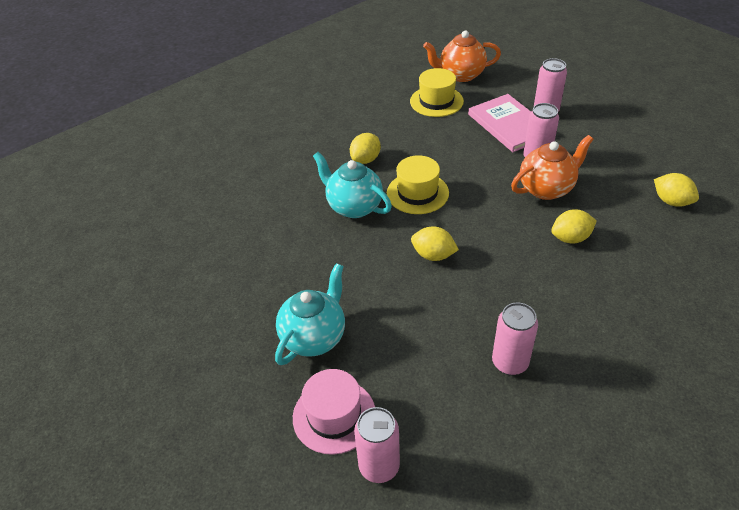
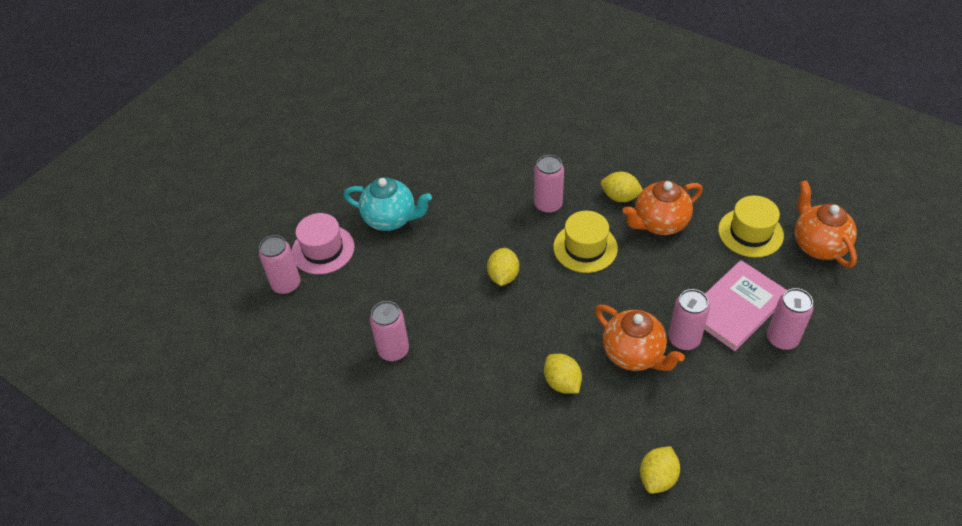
camera: 75 degrees right, 5 degrees up
(354, 207) = (548, 205): turquoise teapot -> pink can
(407, 144) = (659, 223): none -> orange teapot

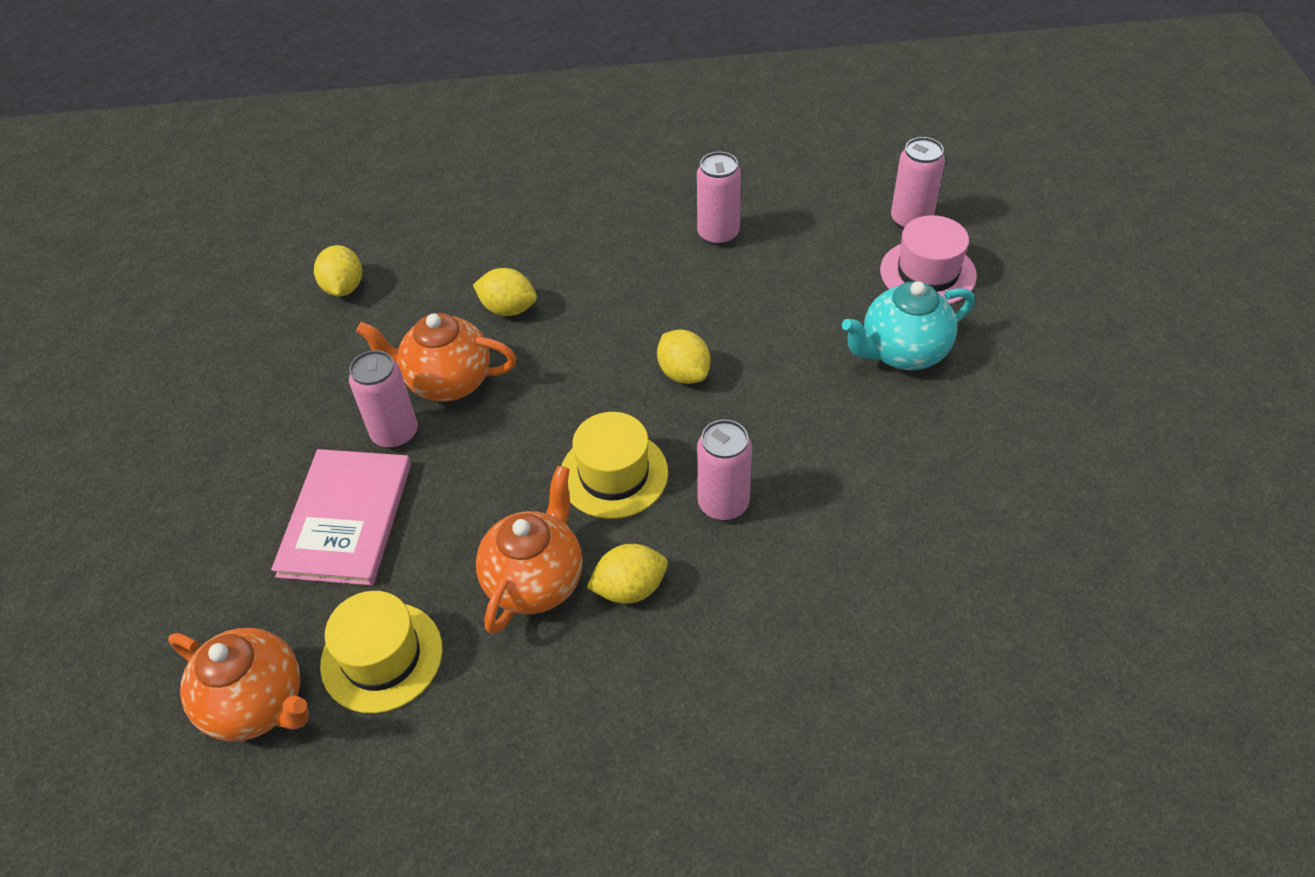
camera: 140 degrees right, 0 degrees up
(782, 339) = (262, 510): pink can -> none

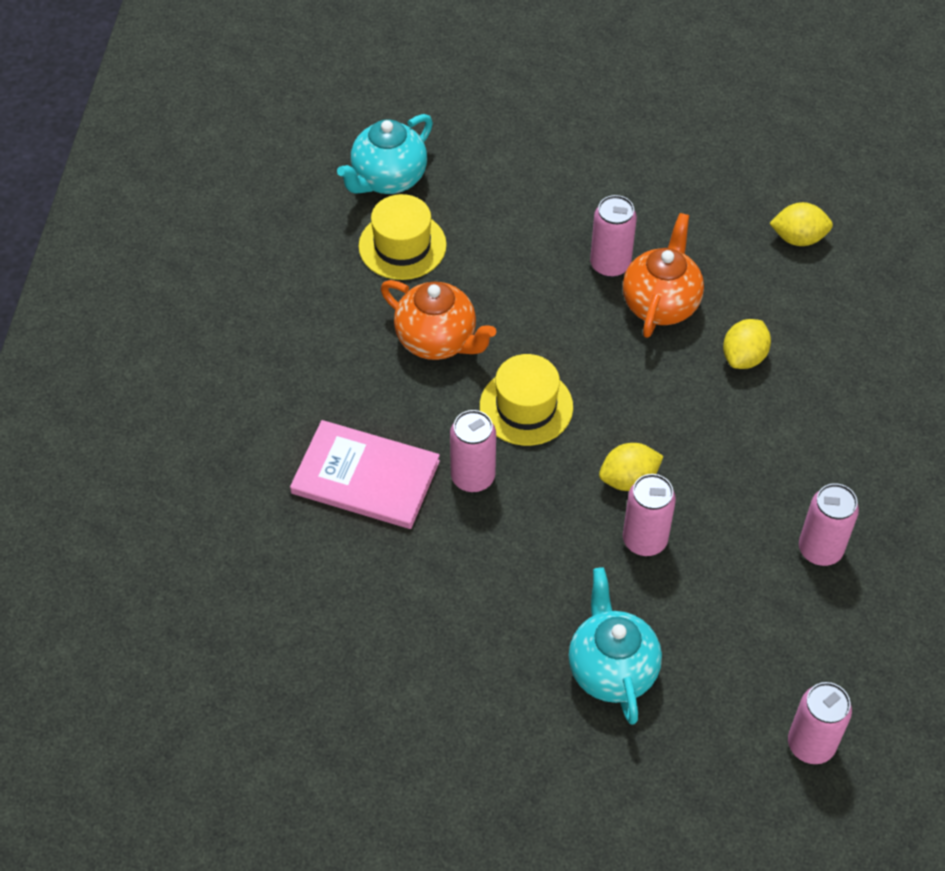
camera: 100 degrees right, 5 degrees up
(258, 704) = (388, 179): orange teapot -> turquoise teapot
(346, 519) = (531, 230): pink book -> pink book (365, 477)
(630, 588) = (411, 399): yellow lemon -> none
(752, 350) = (644, 540): none -> pink can
(928, 273) = (721, 732): pink hat -> none

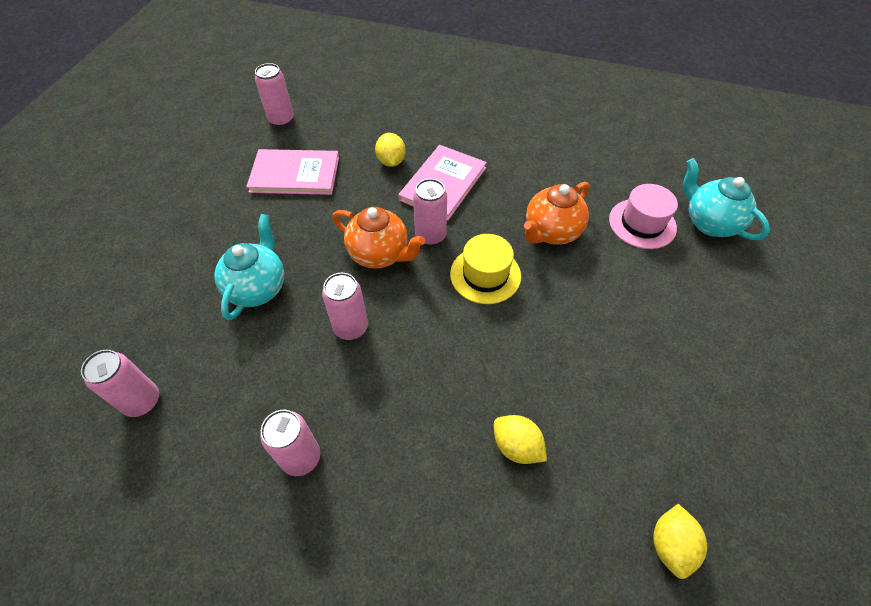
camera: 100 degrees right, 0 degrees up
(378, 689) = (295, 174): none -> pink book
(402, 245) = (642, 223): yellow hat -> pink hat
(610, 265) = (627, 357): pink can -> pink can (281, 120)
(611, 669) = (258, 288): turquoise teapot -> turquoise teapot turned 75 degrees counterclockwise
(628, 479) = (407, 328): yellow lemon -> yellow lemon (391, 161)
(661, 304) = (582, 388): orange teapot -> orange teapot (379, 254)

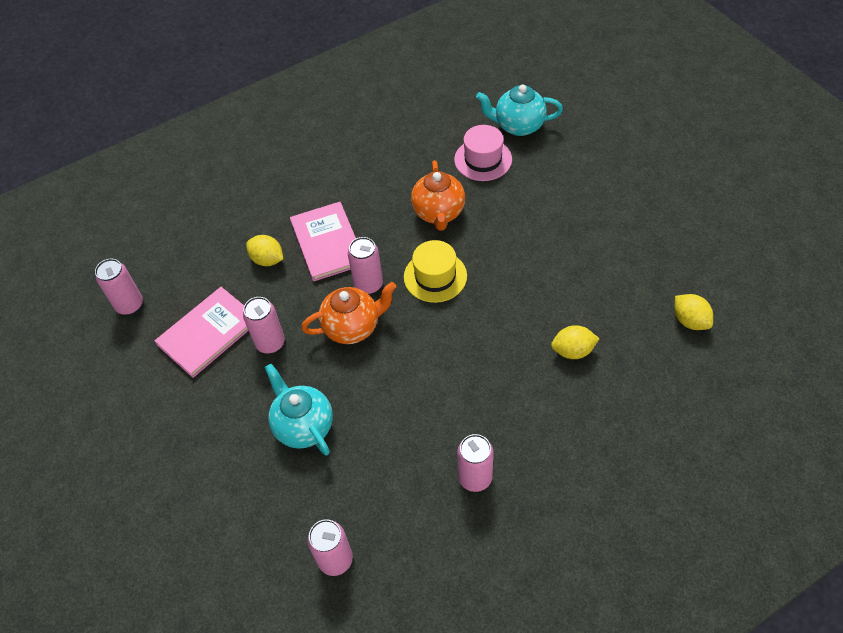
camera: 45 degrees left, 0 degrees up
(351, 328) = (400, 386): pink can -> pink can (270, 343)

